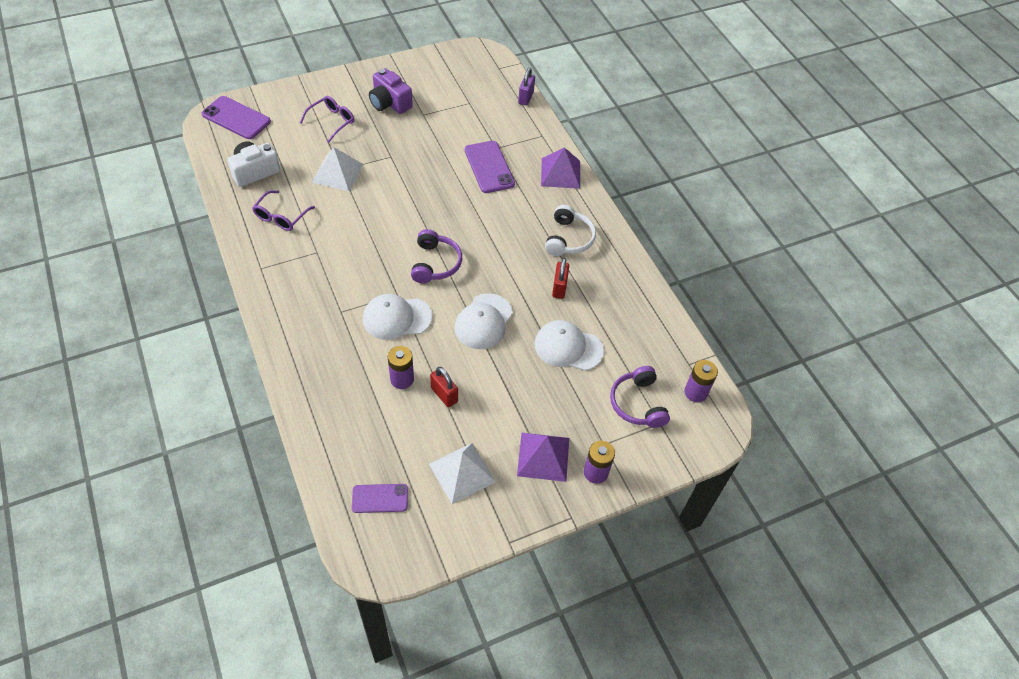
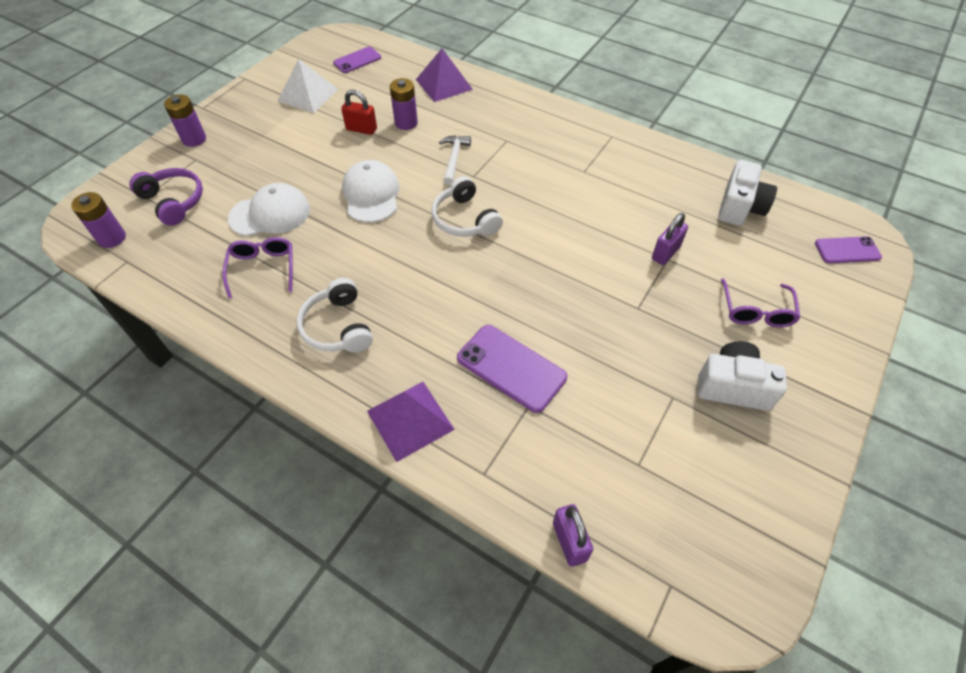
camera: 150 degrees right, 0 degrees up
(236, 118) = (847, 250): purple phone -> purple phone, size x0.64
(281, 217) = (655, 182): purple glasses -> purple glasses (263, 268)
(337, 173) = (665, 253): white pyramid -> purple padlock
(389, 103) = (733, 386): purple camera -> white camera
(397, 318) = (454, 159): white cap -> white hammer
(435, 263) = (464, 219): purple headphones -> white headphones
(543, 456) = (247, 130): purple pyramid -> purple pyramid (444, 84)
(559, 288) = (314, 264): red padlock -> none

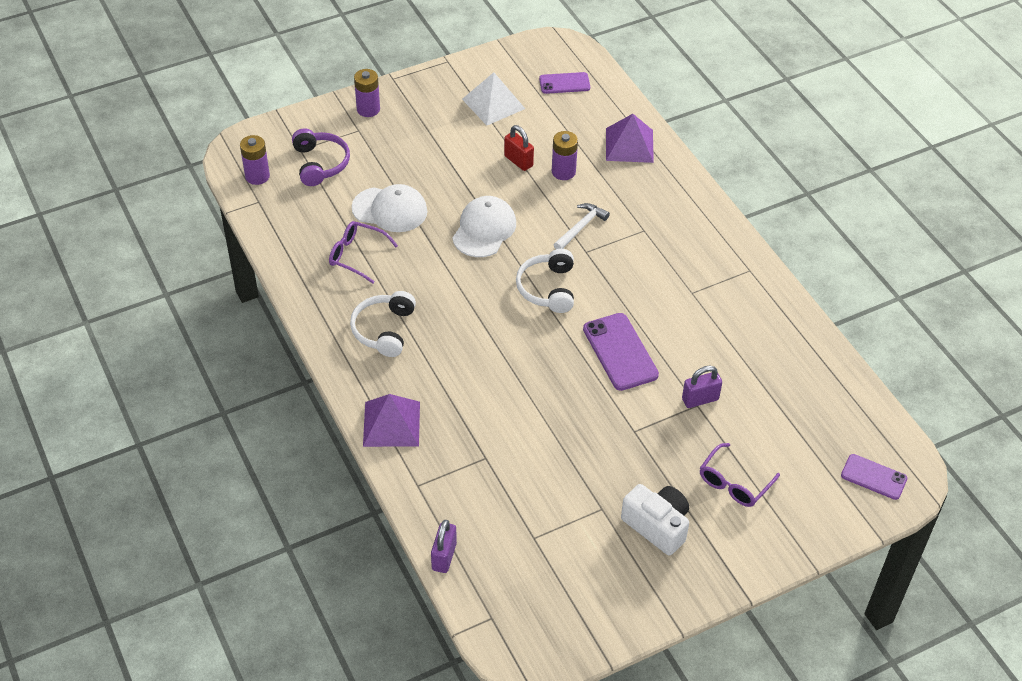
camera: 30 degrees right, 5 degrees down
(263, 268) = (356, 255): purple glasses -> purple glasses turned 90 degrees counterclockwise
(511, 368) = (493, 425): purple phone -> purple phone (620, 352)
(740, 207) = (810, 393): white camera -> none

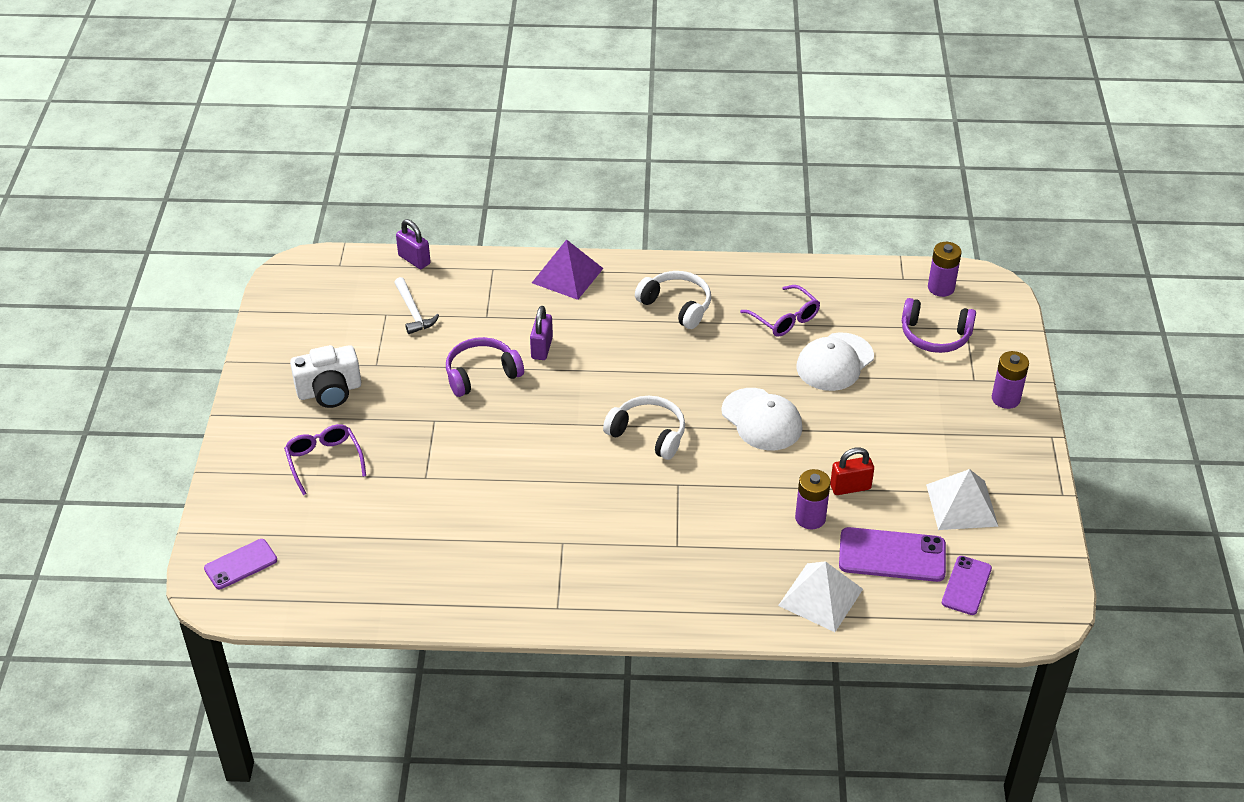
camera: 120 degrees right, 5 degrees down
(356, 255) = (785, 319): purple glasses -> purple glasses turned 90 degrees clockwise
(559, 425) = (481, 374): none -> purple headphones
(581, 227) = (715, 495): white hammer -> white hammer (413, 312)
(620, 352) = (530, 451): purple phone -> purple phone (892, 555)
(629, 145) = (820, 597): purple pyramid -> white pyramid
(700, 399) = (430, 482): purple padlock -> purple padlock (542, 348)

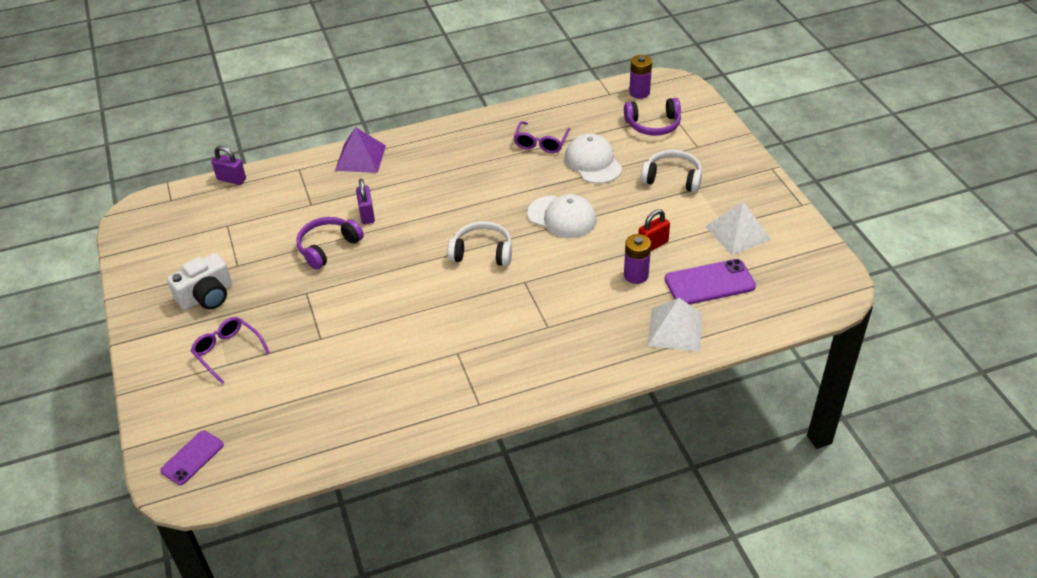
camera: 20 degrees left, 0 degrees up
(413, 312) = (249, 217): white hammer -> none
(676, 306) = (455, 156): white headphones -> white headphones (672, 178)
(785, 319) = (541, 143): purple glasses -> purple glasses turned 75 degrees clockwise
(835, 362) = (593, 162): white cap -> white cap turned 135 degrees clockwise
(966, 585) = (773, 287): purple phone -> none
(1005, 398) = (726, 152): purple battery -> none

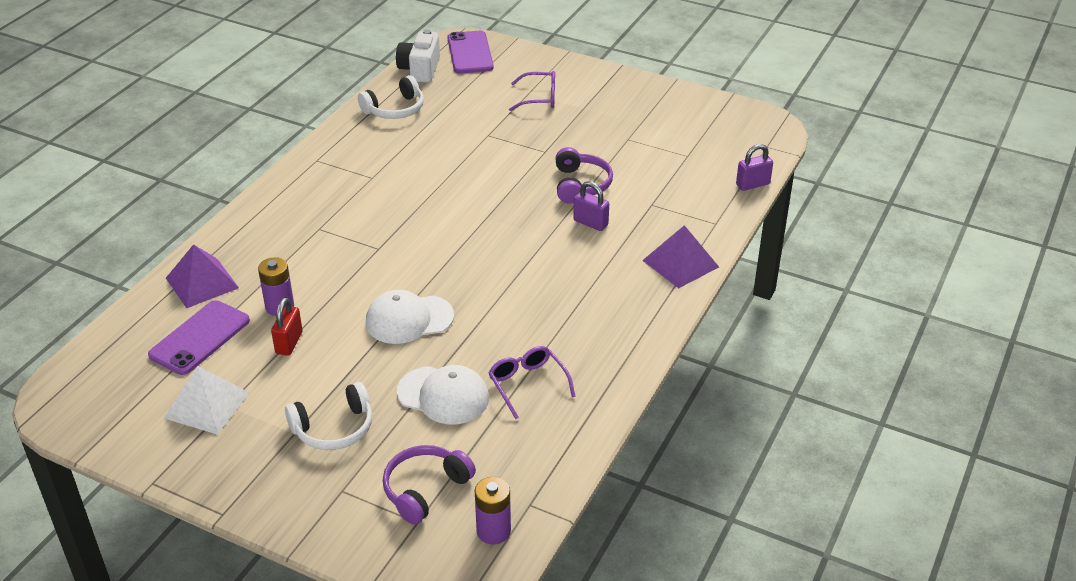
camera: 135 degrees right, 5 degrees down
(192, 458) = (470, 53): purple phone -> purple phone, size x1.57
(207, 296) = (612, 113): white camera -> white camera (420, 70)
(482, 252) = (445, 250): white headphones -> white headphones (395, 109)
(675, 329) = (202, 282): white pyramid -> purple pyramid

